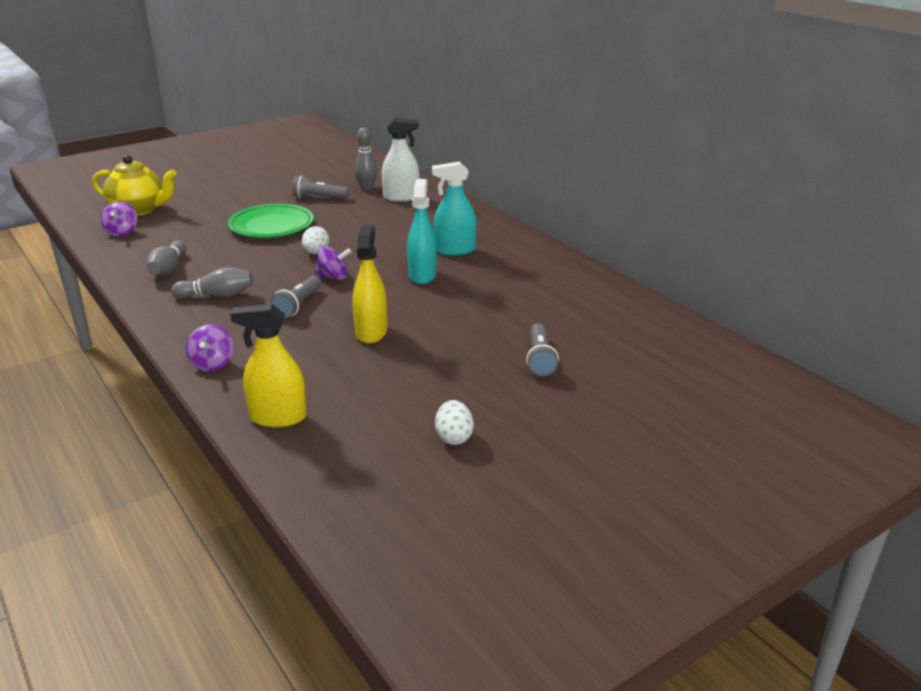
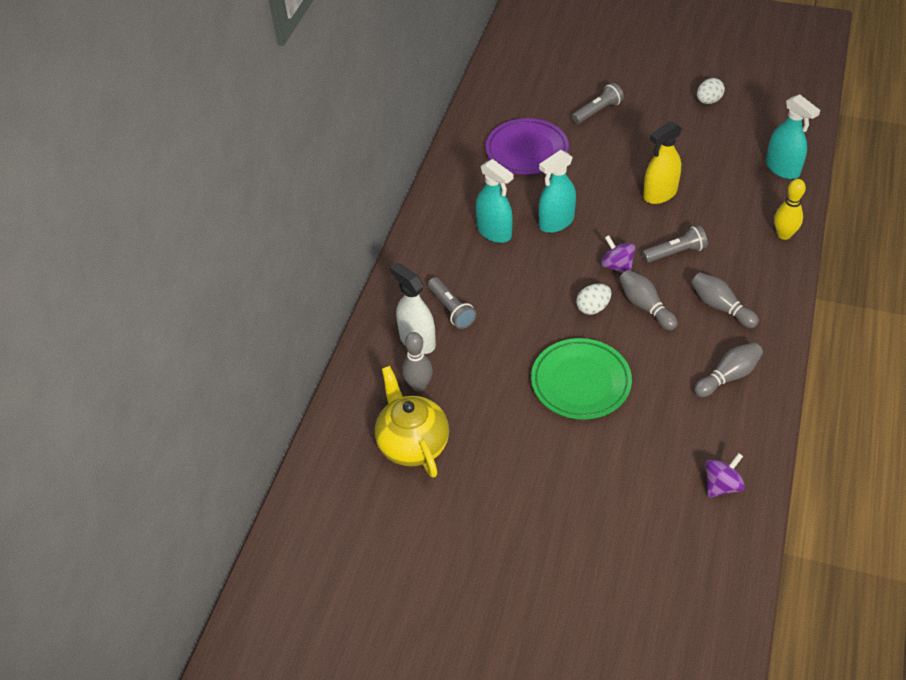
camera: 125 degrees left, 20 degrees up
(139, 210) = (670, 529): yellow teapot -> yellow teapot (412, 443)
(213, 364) = (784, 235): purple spinning top -> yellow bowling pin
(278, 270) = (645, 306): none -> grey bowling pin
(278, 417) = (782, 169): yellow spray bottle -> turquoise spray bottle
(319, 197) = (482, 403): grey flashlight -> grey flashlight (451, 309)
(533, 299) = (527, 151): none -> purple plate

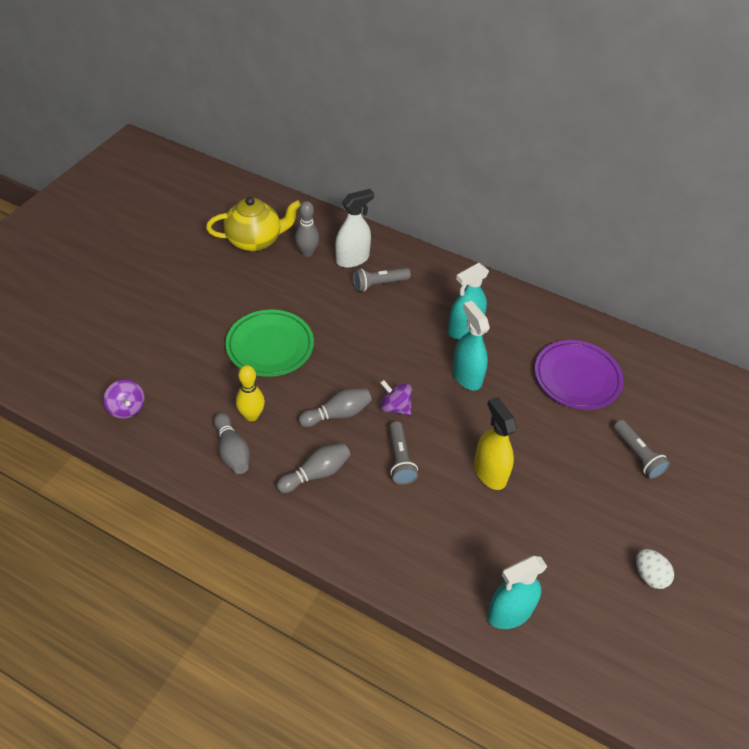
camera: 95 degrees right, 0 degrees up
(593, 308) = (349, 375): white egg -> none
(617, 266) = (395, 407): purple spinning top -> purple spinning top turned 120 degrees counterclockwise
(784, 235) = (399, 570): yellow bowling pin -> yellow bowling pin (251, 415)

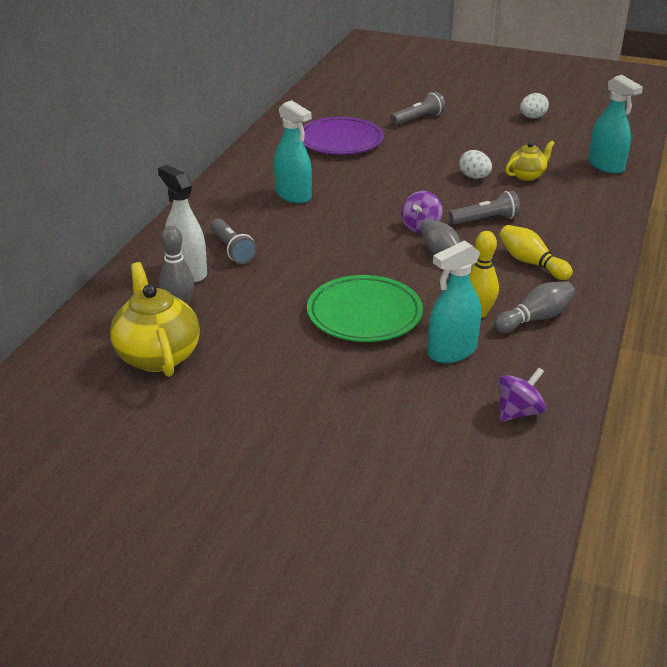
camera: 95 degrees left, 15 degrees down
(316, 474) = (531, 263): grey bowling pin -> yellow bowling pin
(466, 376) = (361, 191): turquoise spray bottle -> turquoise spray bottle (452, 351)
(489, 472) = (474, 177): yellow spray bottle -> white egg
(490, 522) = (527, 175): none -> yellow teapot

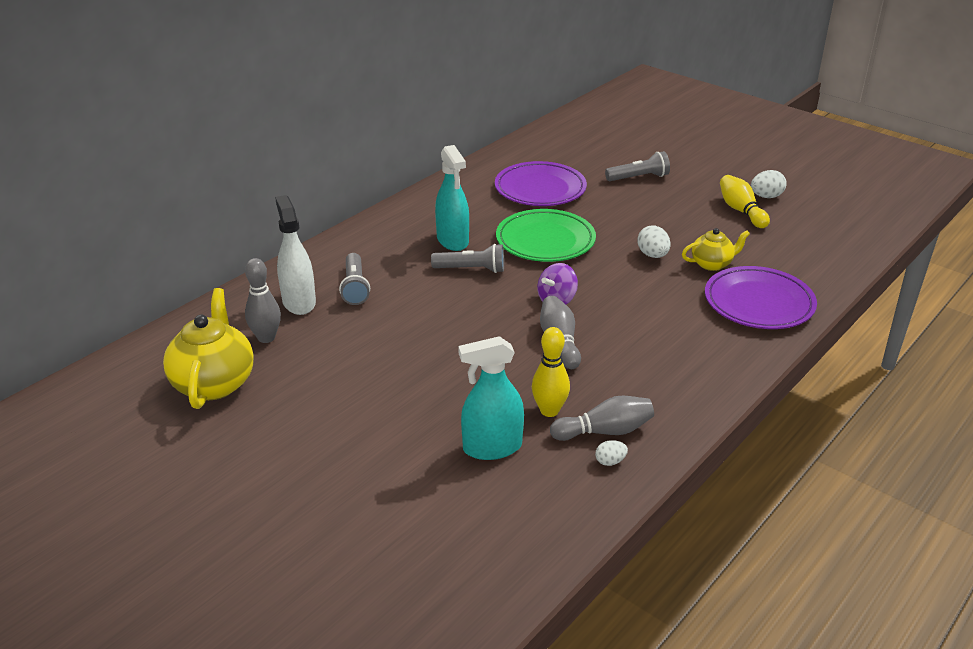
camera: 20 degrees right, 0 degrees up
(364, 314) = (433, 385): green plate -> green plate (545, 241)
(486, 220) = (631, 306): grey flashlight -> grey flashlight (471, 269)
(518, 412) = (513, 533): purple spinning top -> none
(531, 263) = (645, 367): yellow bowling pin -> yellow bowling pin (741, 211)
(556, 340) = (610, 461): none -> white egg
(584, 198) = (758, 303): none -> purple plate
(606, 166) = (811, 269): turquoise spray bottle -> none

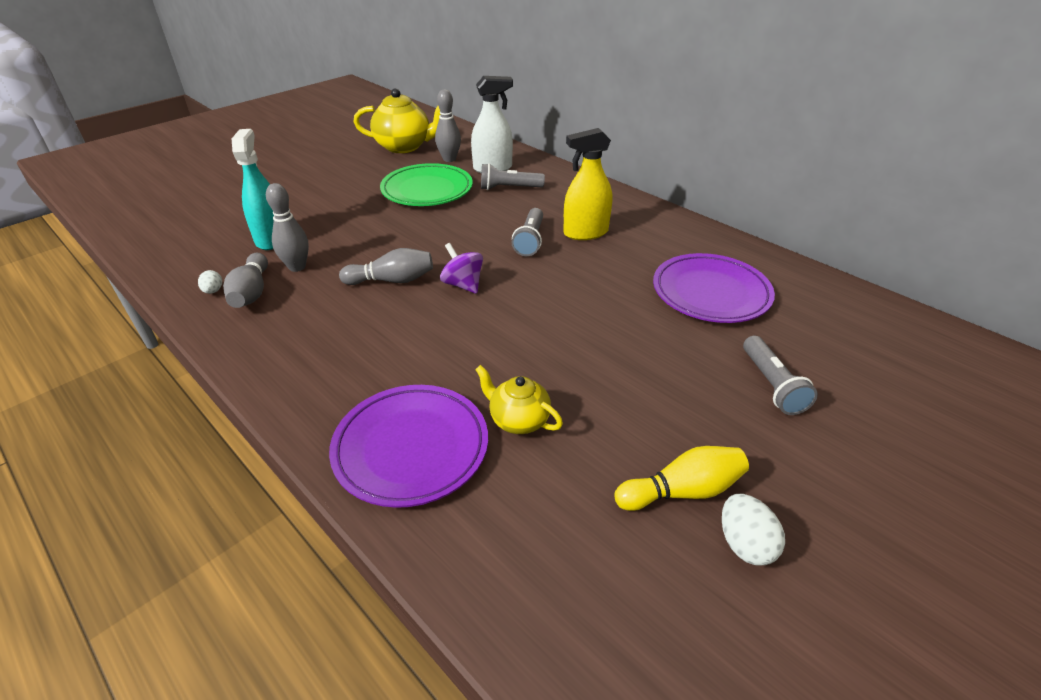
camera: 95 degrees right, 5 degrees up
(452, 240) = (585, 233): turquoise spray bottle -> yellow spray bottle
(545, 241) = (584, 287): green plate -> green plate (427, 190)
(549, 410) = (297, 267): yellow bowling pin -> grey bowling pin
(652, 255) = (546, 366): white egg -> none
(712, 264) = (518, 420): yellow teapot -> yellow teapot turned 135 degrees clockwise

